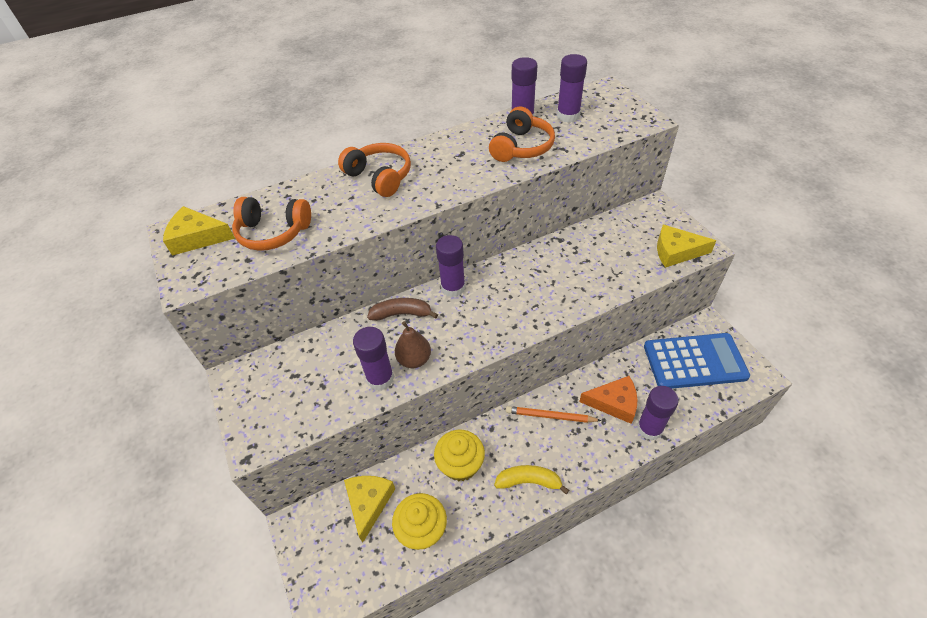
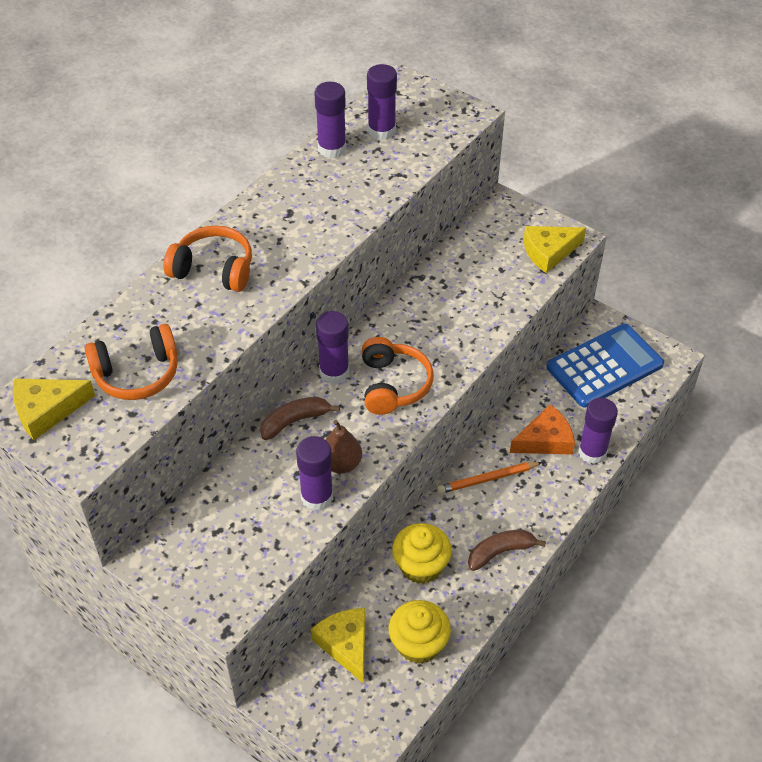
camera: 30 degrees left, 0 degrees up
(521, 147) = (353, 185): orange headphones -> orange headphones (393, 385)
(529, 481) = (500, 552): yellow banana -> brown banana

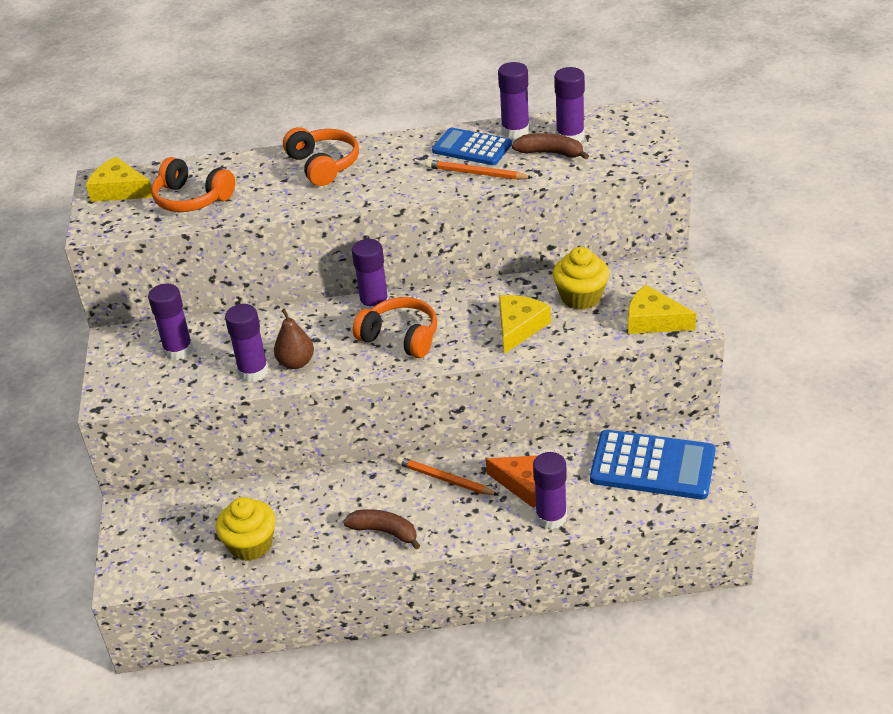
camera: 50 degrees right, 10 degrees down
(223, 526) = (178, 350): none -> purple glue stick
(295, 421) = (306, 319): brown banana -> brown banana (550, 153)
(318, 182) = (472, 148): none -> blue calculator
(345, 644) = (208, 509): yellow cheese -> yellow cheese (519, 327)
(355, 203) = (476, 173): none -> orange pencil
(393, 385) = (400, 337): orange headphones -> orange headphones turned 105 degrees counterclockwise
(421, 565) = (320, 499): yellow cupcake -> yellow cupcake (581, 297)

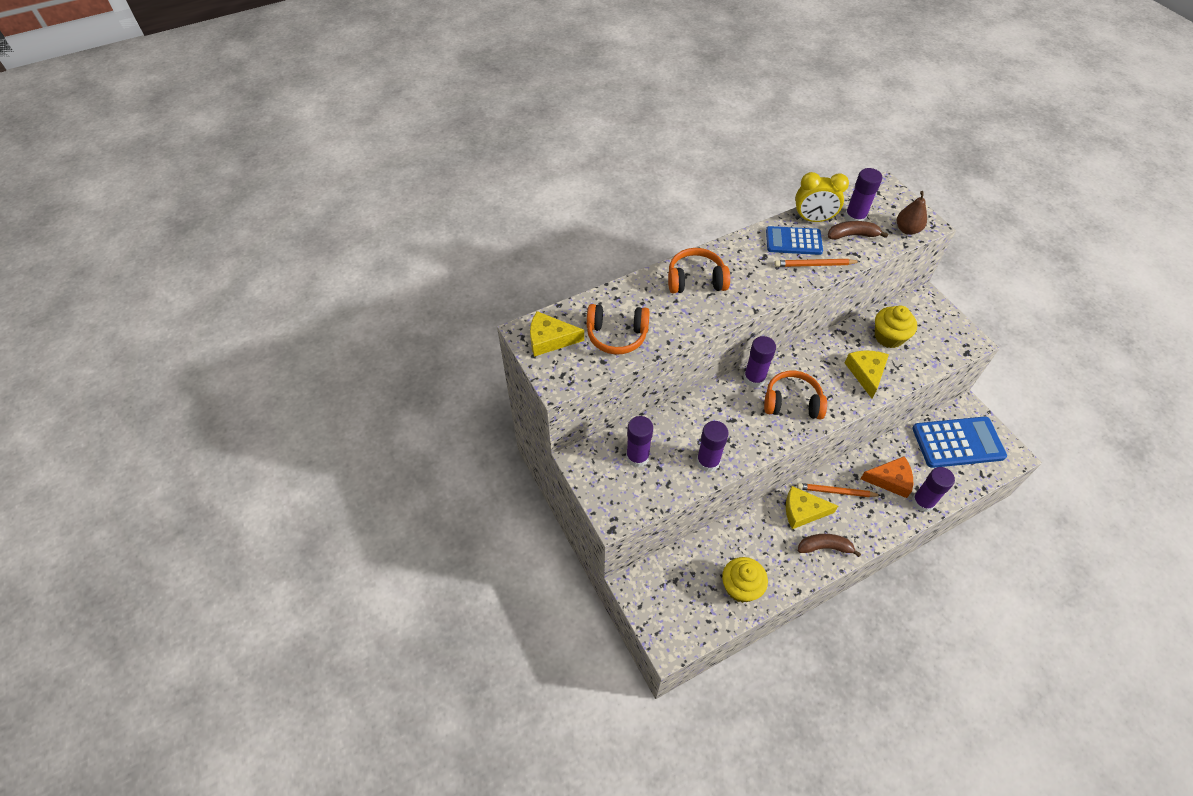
camera: 25 degrees left, 15 degrees up
(296, 363) = (733, 445): brown pear -> brown pear (907, 230)
(323, 165) = (696, 280): orange headphones -> orange headphones turned 45 degrees counterclockwise
(515, 131) = (813, 219): purple glue stick -> yellow clock
(653, 321) = (948, 346): yellow cheese -> yellow cheese (803, 511)

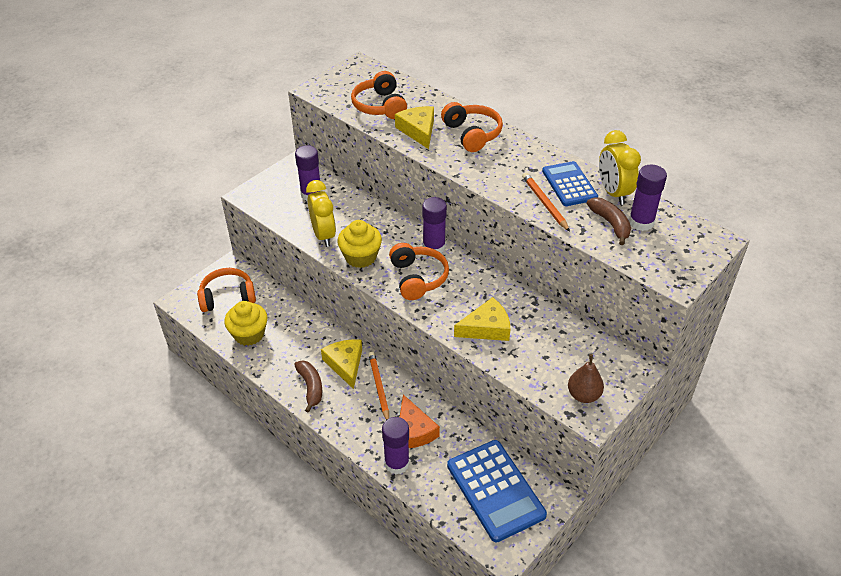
camera: 70 degrees right, 10 degrees down
(550, 339) = (357, 76): yellow cheese -> yellow cheese (418, 131)
(680, 597) = (227, 297): none -> orange headphones
(708, 461) = (324, 235): purple glue stick -> yellow clock
(889, 337) = (551, 340): yellow cupcake -> yellow cupcake (360, 257)
(907, 230) = (653, 265): brown pear -> brown pear (583, 395)

